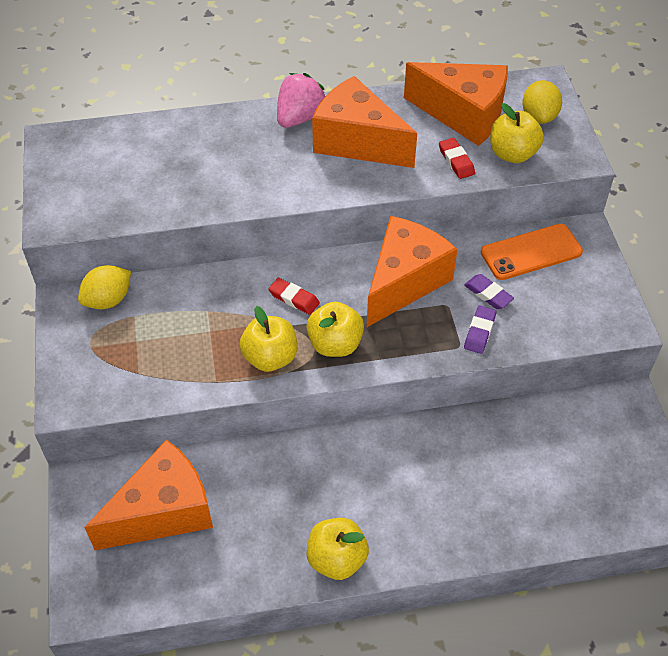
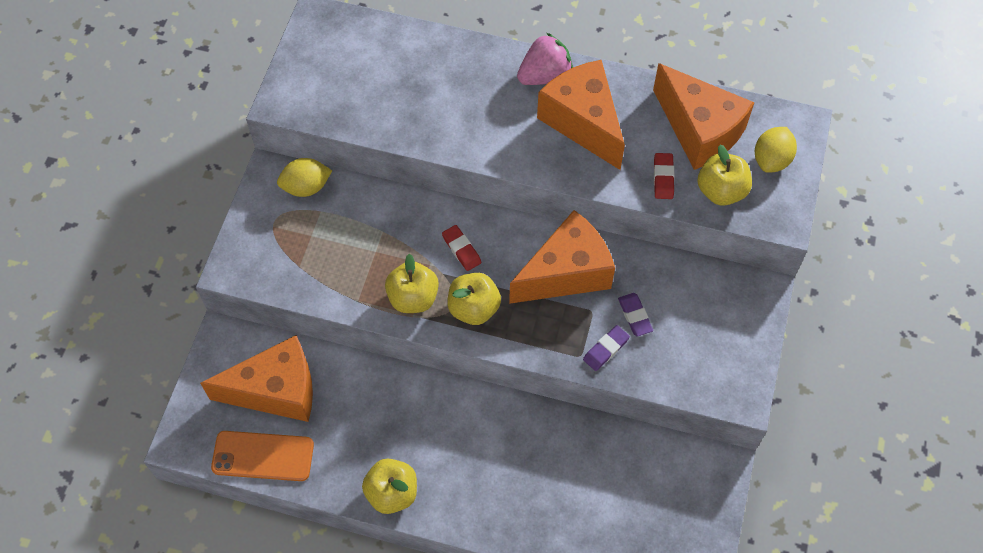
camera: 25 degrees right, 10 degrees up
(531, 252) = (699, 290): orange phone -> orange phone (263, 456)

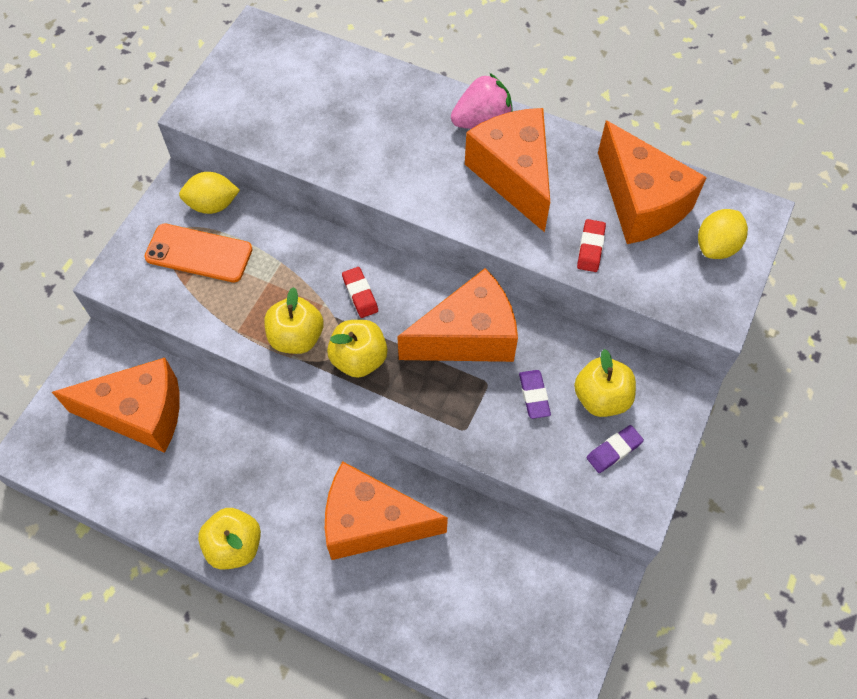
camera: 10 degrees right, 0 degrees up
(263, 456) = (108, 481): orange phone -> orange phone (199, 253)
(509, 452) = (371, 522): none -> orange cheese
(606, 349) = (494, 427): purple eraser -> purple eraser (614, 450)
(721, 191) = (653, 271): yellow apple -> yellow apple (601, 398)

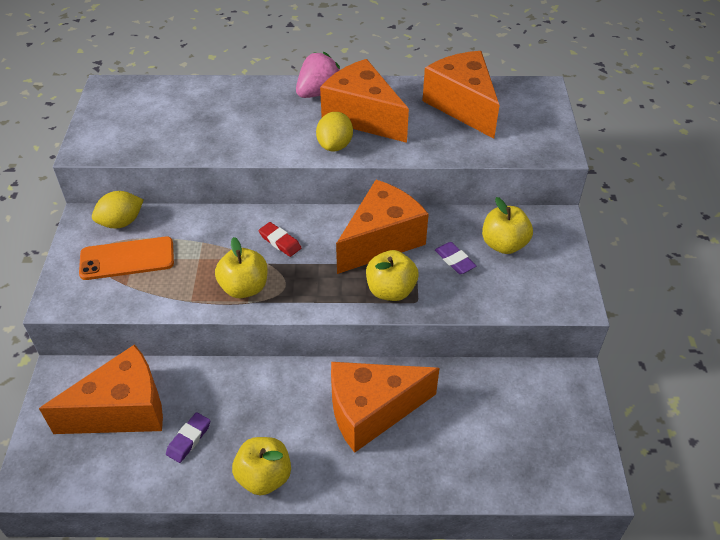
camera: 25 degrees left, 15 degrees down
(359, 359) = (305, 284): yellow apple -> yellow apple (391, 290)
(590, 248) = (445, 141): red eraser -> none
(614, 450) = (534, 274): purple eraser -> purple eraser (189, 439)
(640, 203) = (462, 106): orange cheese -> orange cheese turned 150 degrees counterclockwise
(716, 246) = (530, 114): yellow lemon -> yellow lemon (335, 145)

